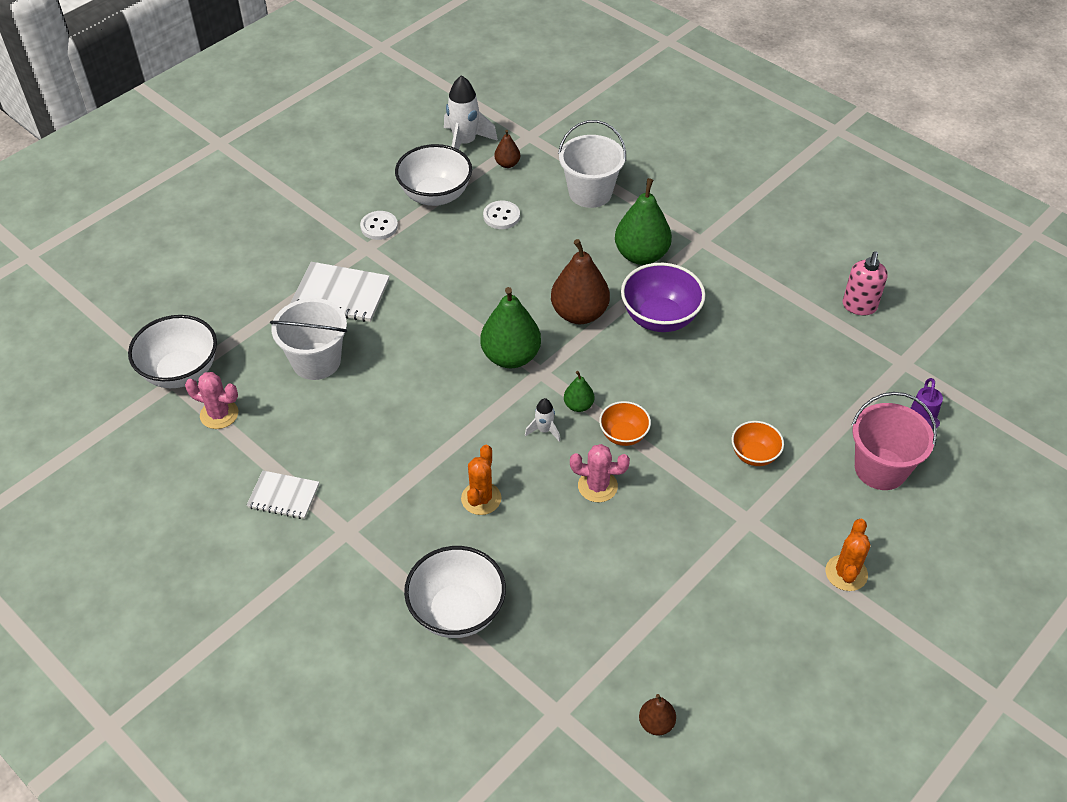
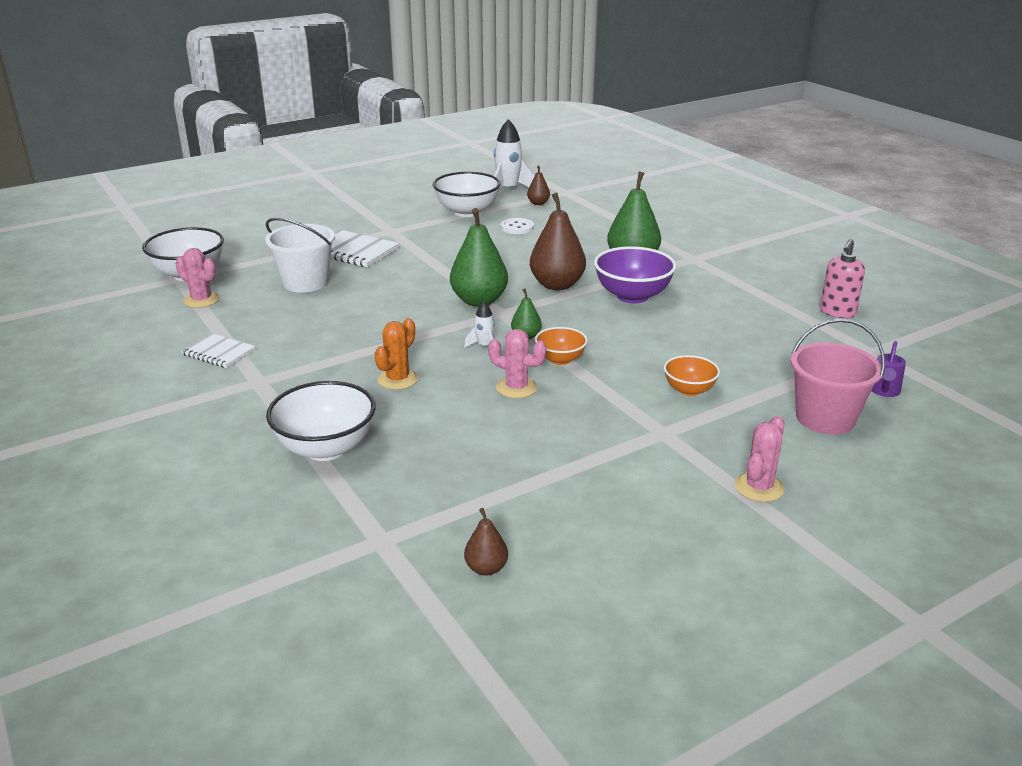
camera: 15 degrees right, 20 degrees down
(379, 226) = (409, 222): white button -> none
(590, 193) = (603, 224): white bucket -> none
(846, 573) = (759, 487): orange cactus -> pink cactus

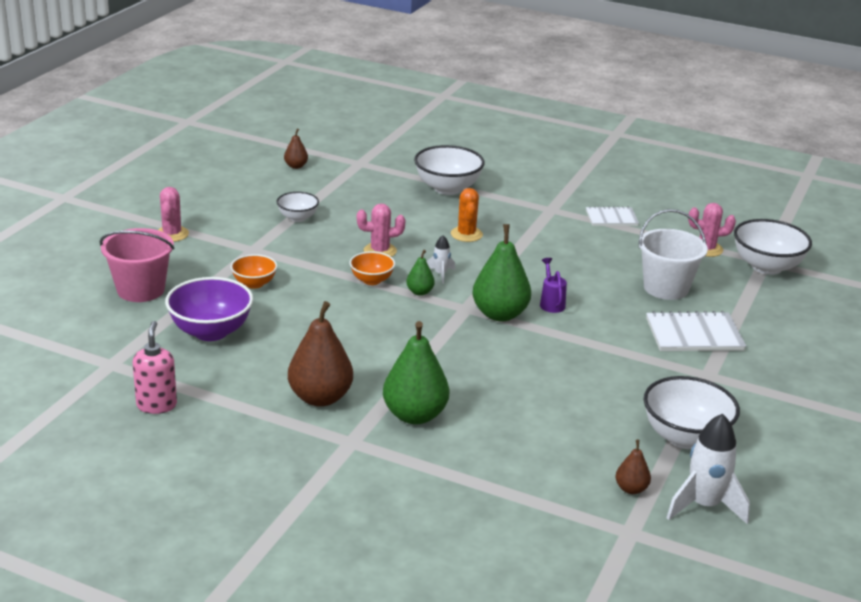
camera: 145 degrees right, 0 degrees up
(517, 227) = (594, 428): white button -> none
(557, 285) = (454, 354): brown pear -> brown pear (320, 398)
(570, 462) = (297, 218): none -> white bowl
(632, 296) = (371, 363): purple bowl -> purple bowl (211, 331)
(884, 391) = (97, 325): purple watering can -> purple watering can (551, 303)

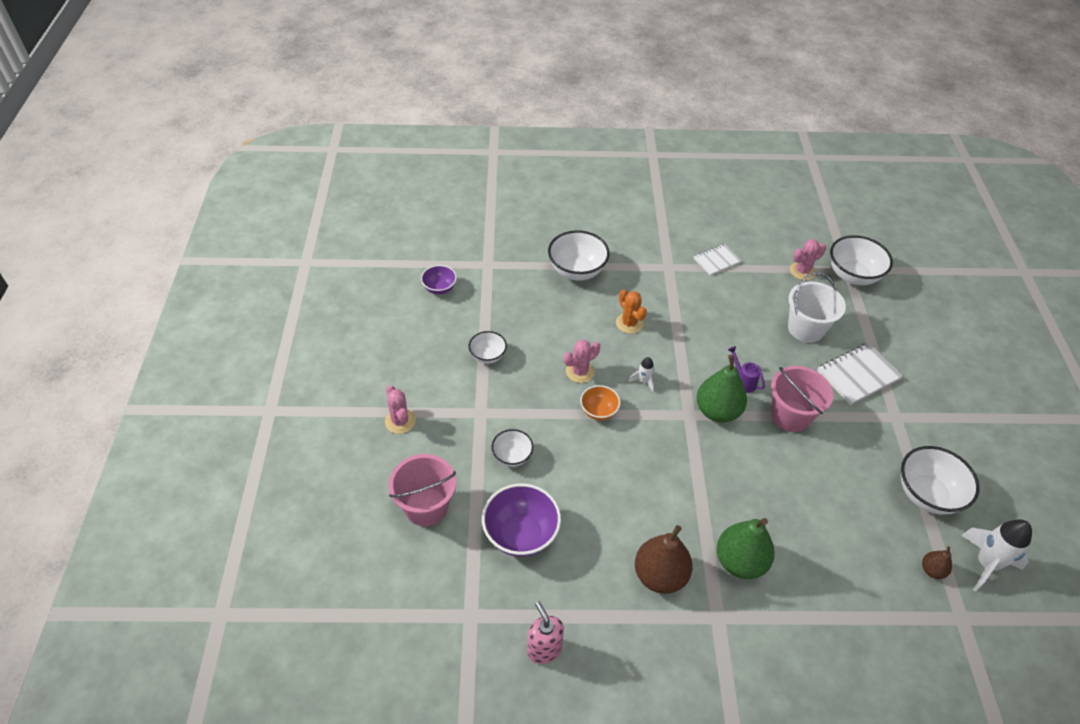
camera: 25 degrees left, 20 degrees up
(254, 283) = (512, 456): orange bowl -> white bowl
(296, 166) = (439, 288): brown pear -> purple bowl
(420, 292) = (643, 410): green pear -> none
(580, 339) = (790, 415): none -> pink bucket

